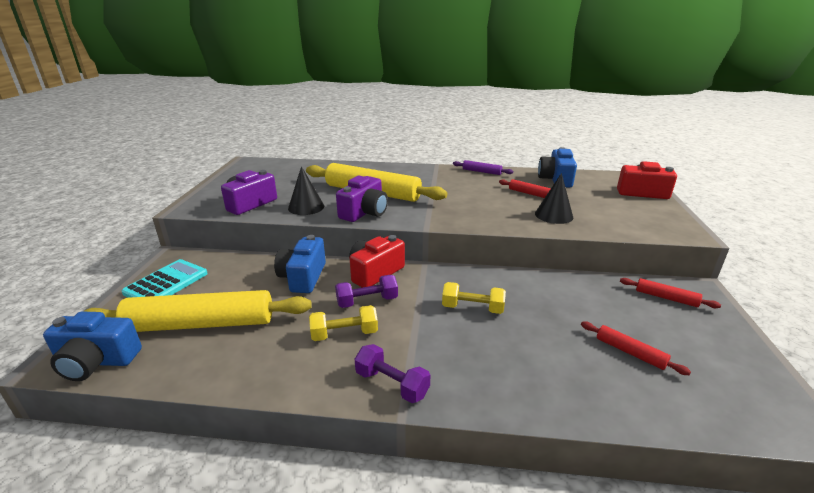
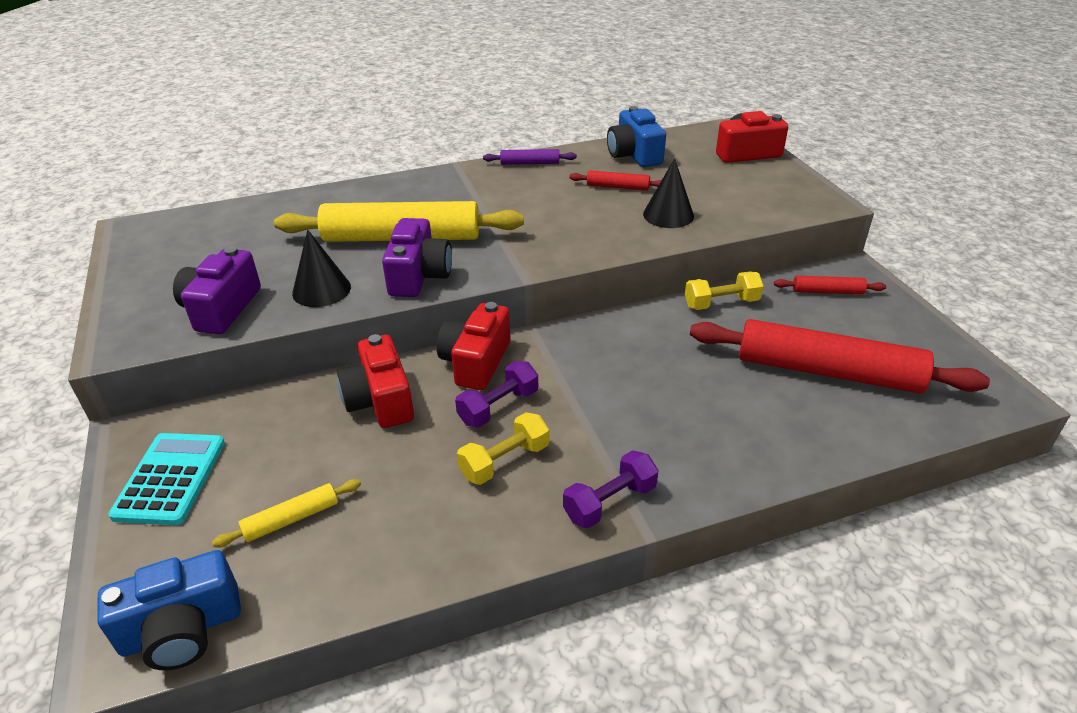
camera: 25 degrees left, 10 degrees up
(201, 324) = (291, 519): yellow rolling pin -> yellow rolling pin, size x0.44
(303, 277) = (380, 400): blue camera -> red camera
(392, 384) = (610, 502): purple dumbbell -> purple dumbbell turned 45 degrees counterclockwise
(472, 308) = (634, 373): yellow dumbbell -> yellow dumbbell (721, 303)
(630, 352) = (827, 372): red rolling pin -> red rolling pin, size x2.27

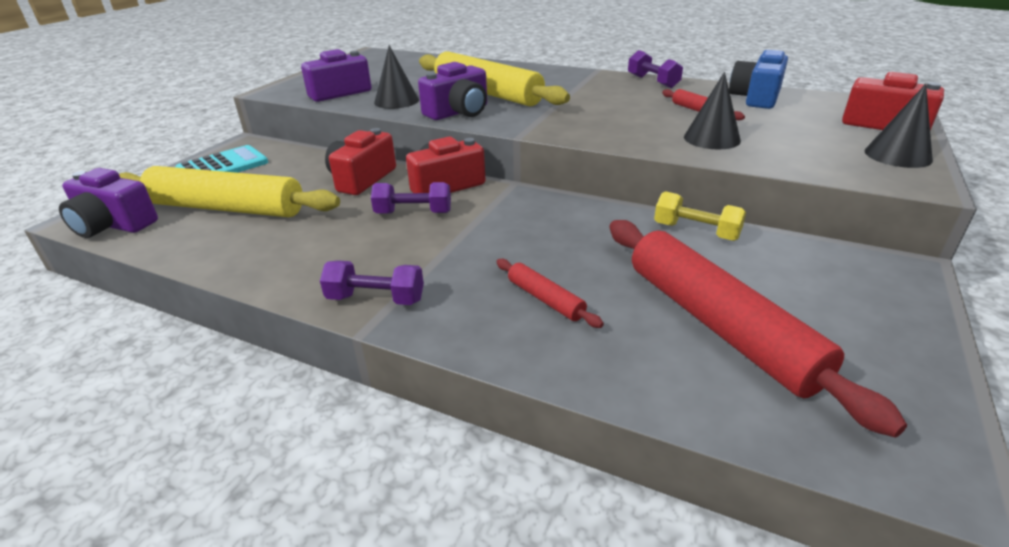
camera: 45 degrees right, 5 degrees down
(182, 629) = (113, 225): blue camera -> purple camera
(291, 519) = (227, 208): yellow rolling pin -> yellow rolling pin, size x2.27
(504, 461) = (363, 241): yellow dumbbell -> none
(530, 163) = (652, 81): purple rolling pin -> purple dumbbell
(789, 182) = (897, 155): none -> black cone
(827, 291) = (835, 270): red rolling pin -> red rolling pin (545, 299)

